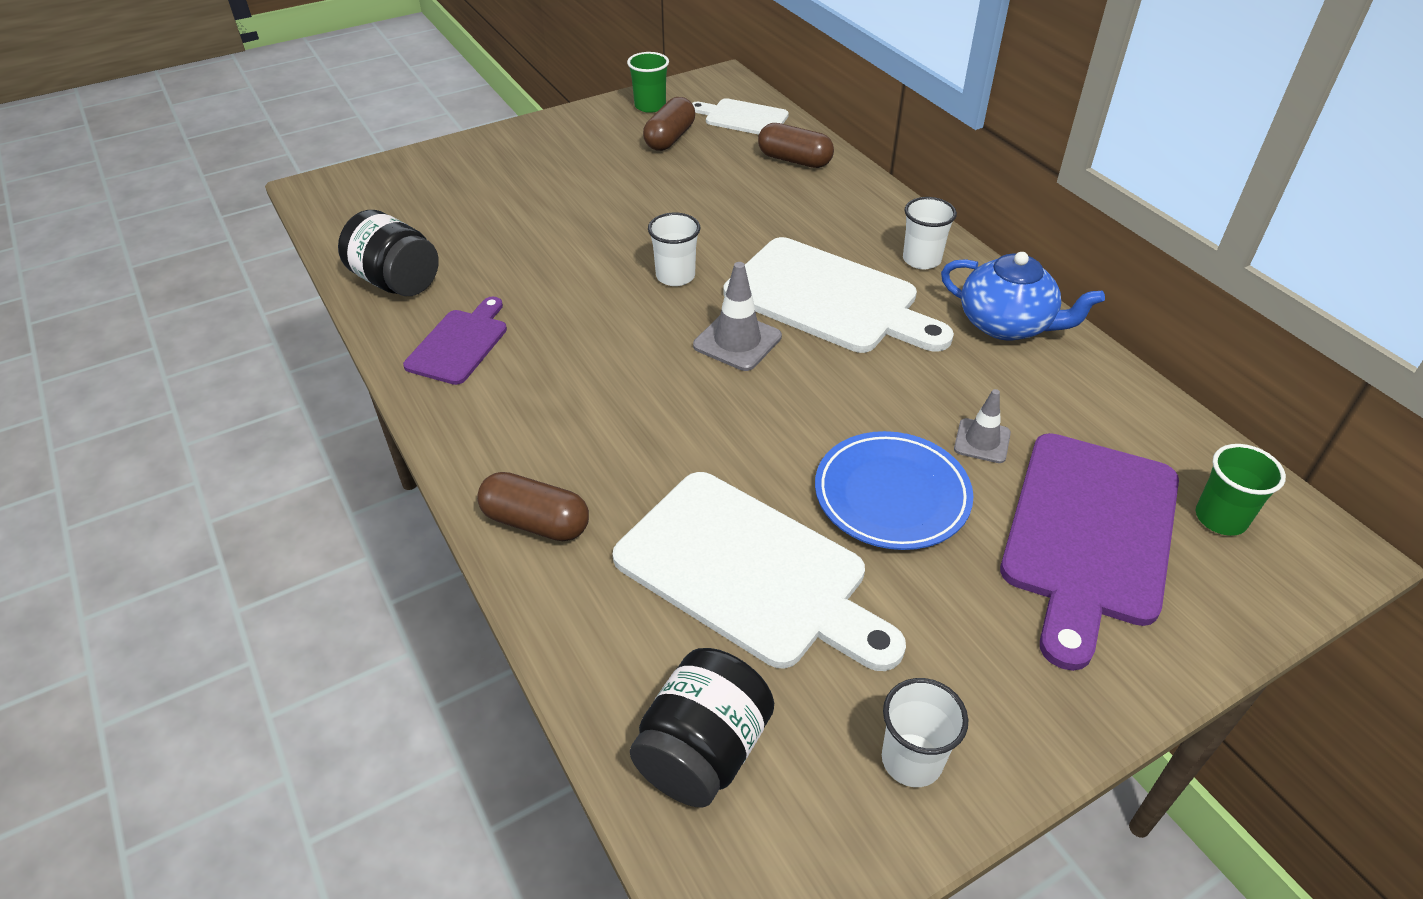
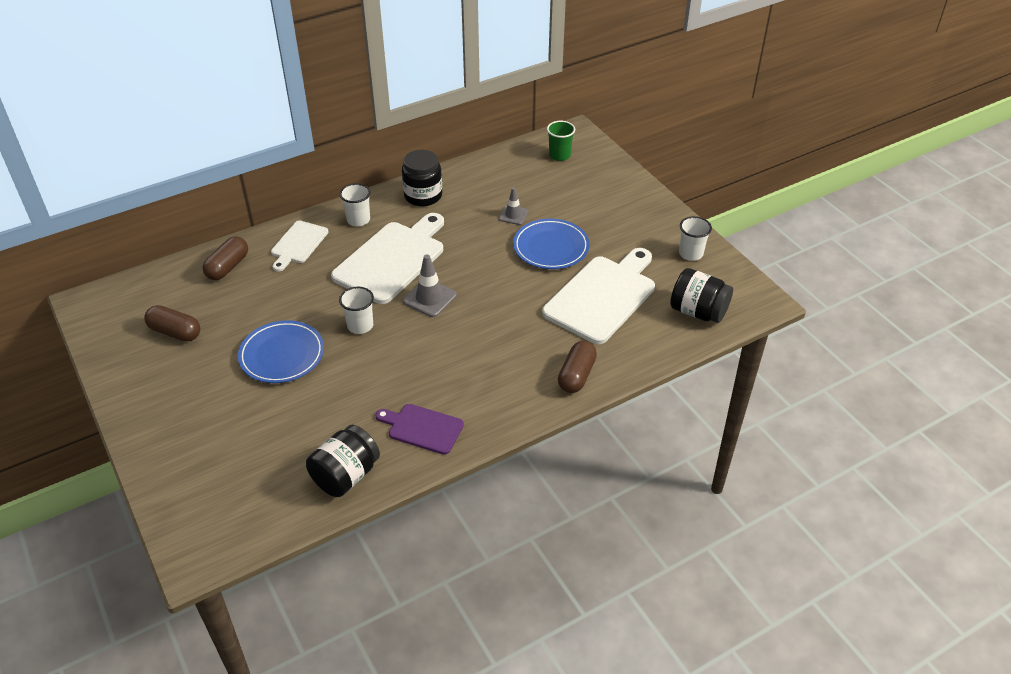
camera: 90 degrees left, 0 degrees up
(621, 216) = (282, 355): none -> blue plate
(650, 106) = (116, 345): green cup -> none
(742, 117) = (155, 292): white cutting board -> white cutting board (298, 244)
(1006, 324) = (423, 196): blue teapot -> black jar
(1089, 535) = (571, 192): purple cutting board -> none

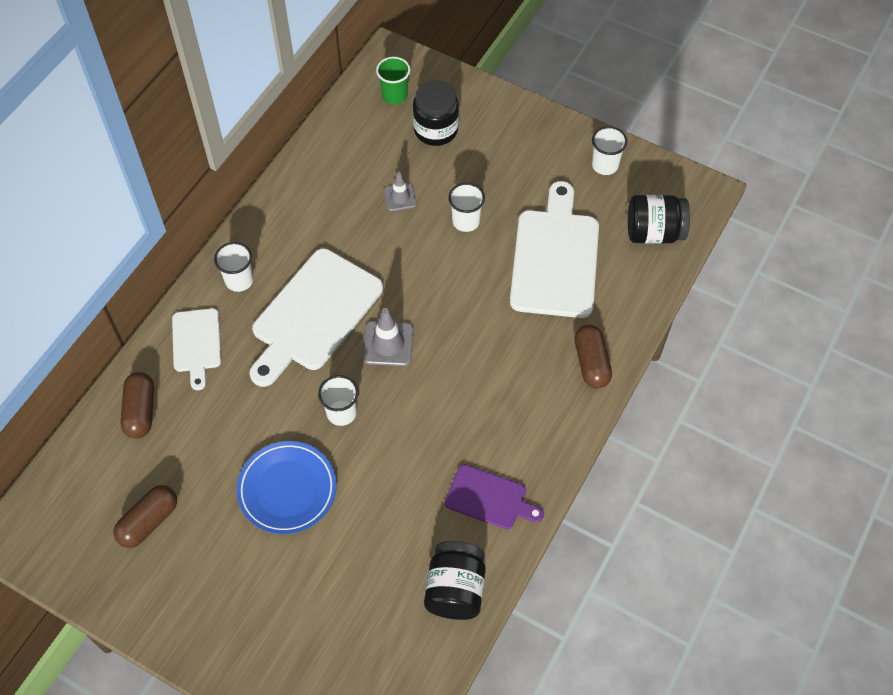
camera: 30 degrees left, 15 degrees up
(175, 332) = (149, 521): brown capsule -> brown capsule turned 45 degrees counterclockwise
(392, 259) = (314, 314): white cutting board -> white cutting board turned 150 degrees counterclockwise
(422, 428) = (489, 498): purple cutting board -> purple cutting board turned 150 degrees counterclockwise
(423, 196) = (286, 215): black jar -> black jar (436, 130)
(551, 247) = (466, 221): blue plate -> white cup

